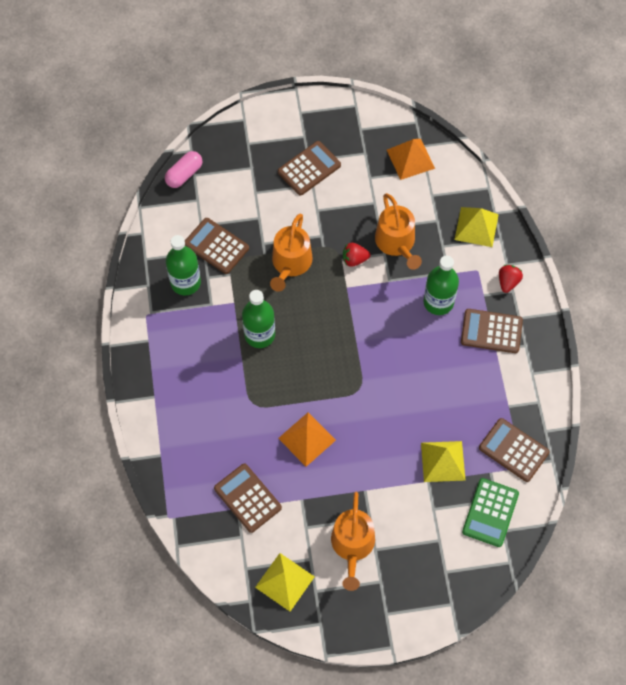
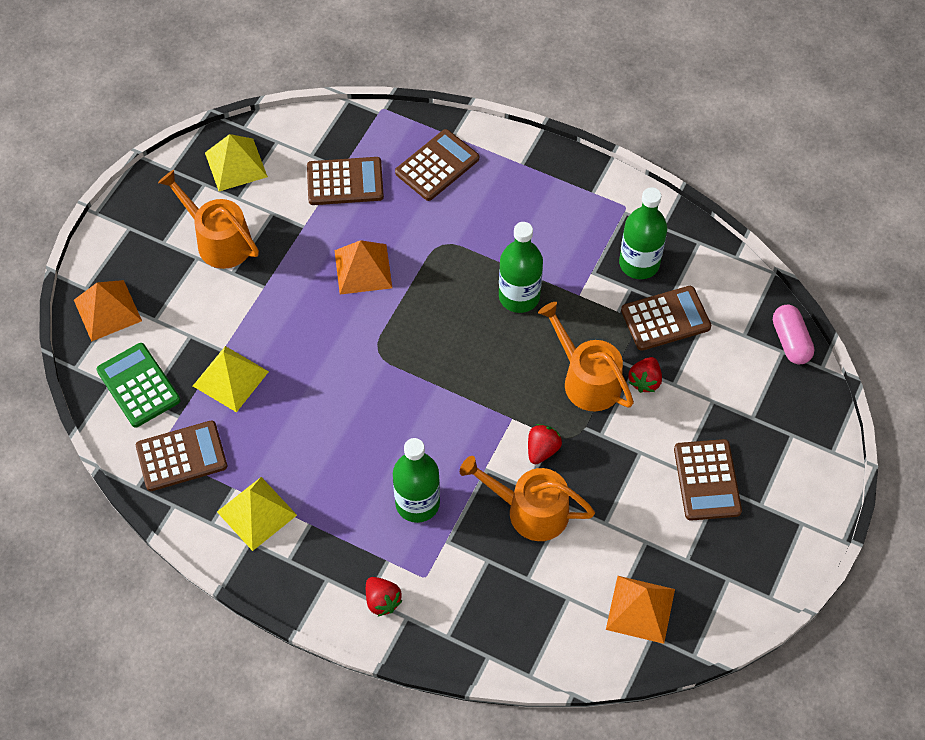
camera: 125 degrees right, 5 degrees down
(268, 233) = (645, 381): none -> red strawberry
(456, 576) = (107, 310): none -> orange pyramid
(476, 227) = (485, 619): yellow pyramid -> yellow pyramid (257, 513)
(491, 331) = (335, 535): brown calculator -> brown calculator (437, 166)

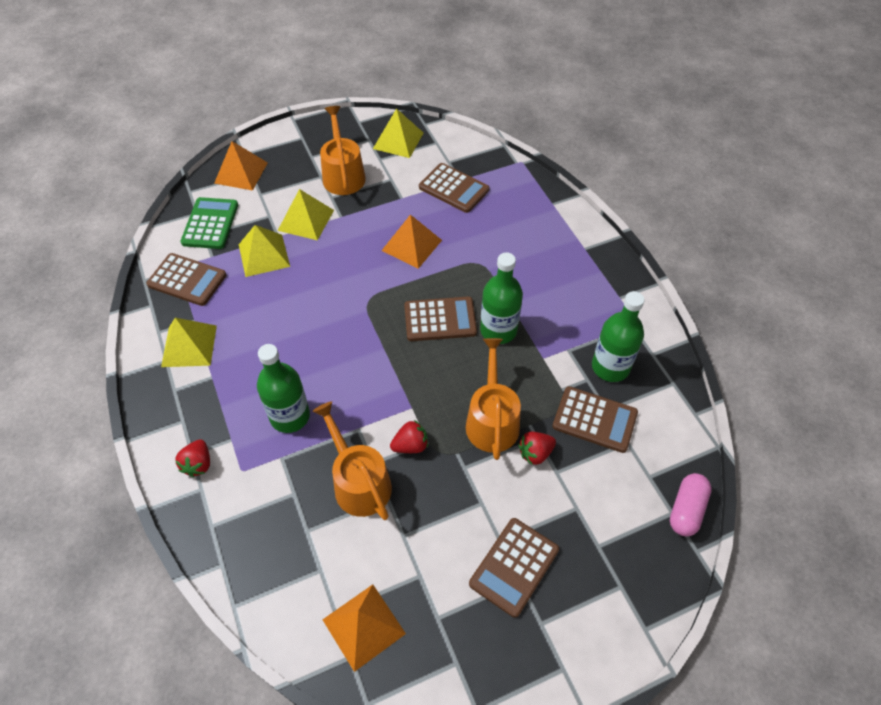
camera: 40 degrees right, 5 degrees down
(233, 314) = (306, 220): none -> yellow pyramid
(437, 166) = (524, 215): brown calculator -> brown calculator (440, 319)

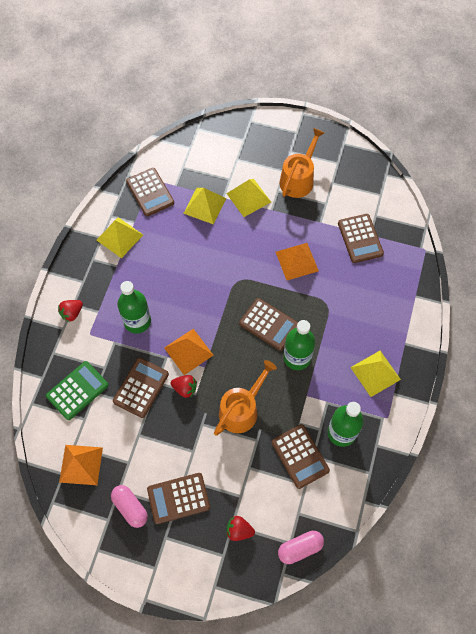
camera: 40 degrees right, 10 degrees up
(210, 224) = (192, 161): green calculator -> green calculator (77, 390)
(241, 173) = (238, 135): orange pyramid -> orange pyramid (188, 351)
(359, 482) = (141, 387): orange watering can -> brown calculator
(398, 140) = (356, 176): yellow pyramid -> yellow pyramid (375, 373)
(470, 625) = (130, 507): none -> pink capsule
(535, 453) = (247, 448): red strawberry -> red strawberry (239, 530)

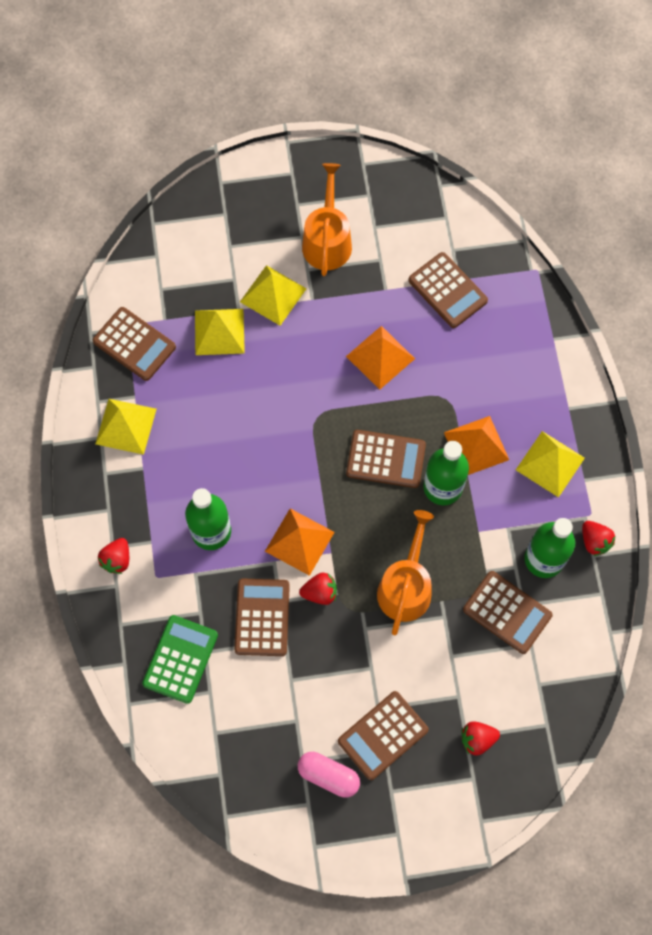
camera: 25 degrees left, 5 degrees up
(81, 464) = (237, 752): orange pyramid -> orange pyramid (476, 446)
(300, 548) = (561, 725): pink capsule -> none
(381, 436) = (594, 541): none -> red strawberry

